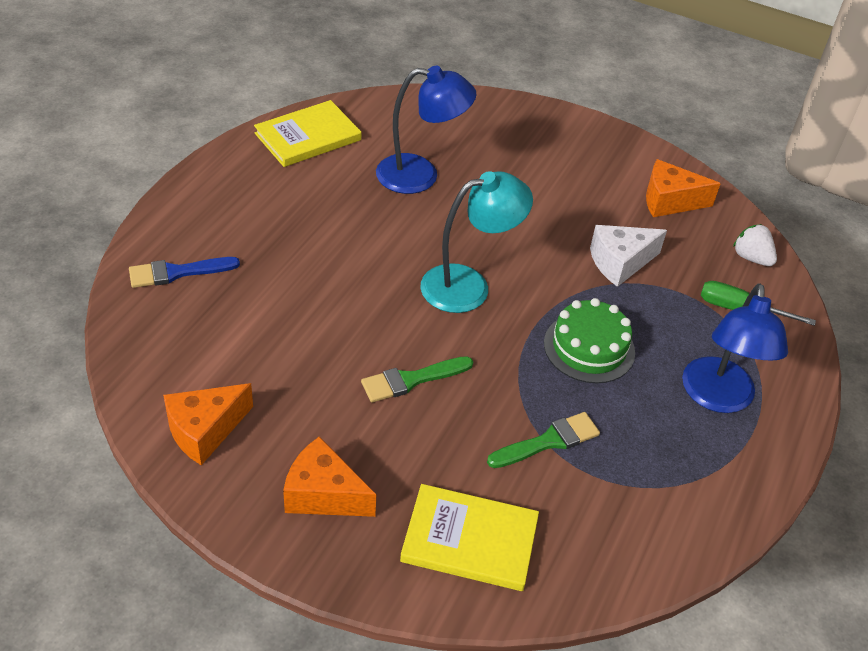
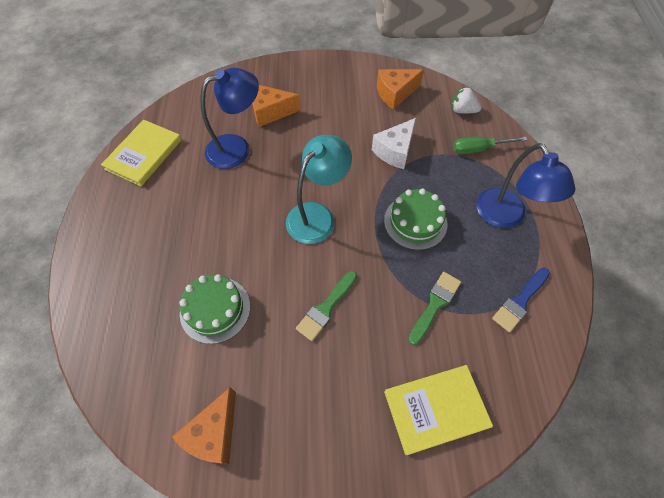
camera: 25 degrees left, 15 degrees up
(177, 272) = (115, 312): blue brush -> blue brush (520, 301)
(284, 320) = (215, 309): none -> green cake
(323, 494) = (325, 433): orange cheese -> orange cheese (271, 112)

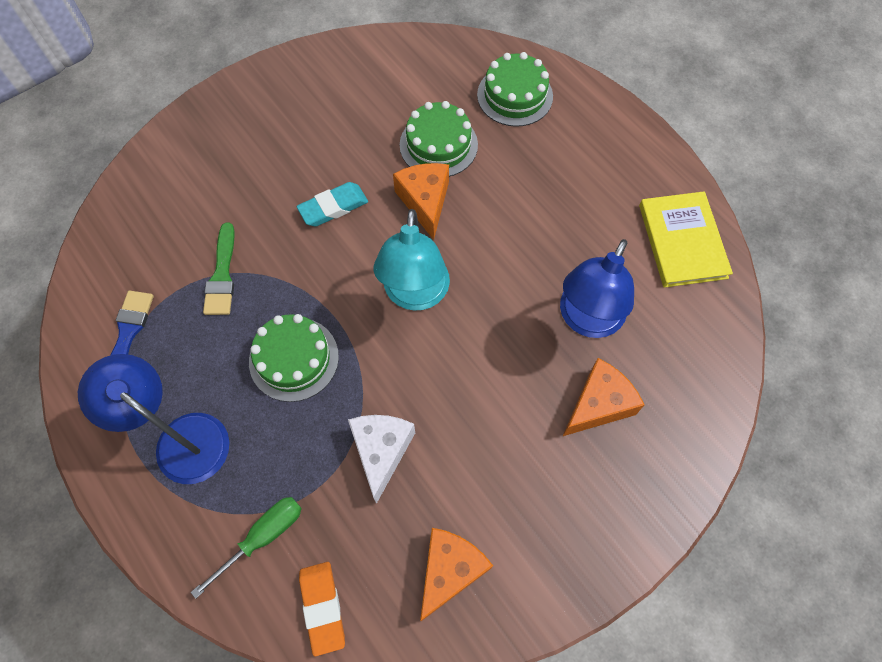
camera: 145 degrees right, 5 degrees up
(125, 314) = (515, 95): none -> green cake
(214, 433) = (357, 69): orange cheese -> orange cheese (425, 202)
(326, 308) = (333, 207): green brush -> turquoise eraser
(436, 409) = (178, 185): yellow book -> none
(462, 110) = (322, 607): white strawberry -> orange eraser

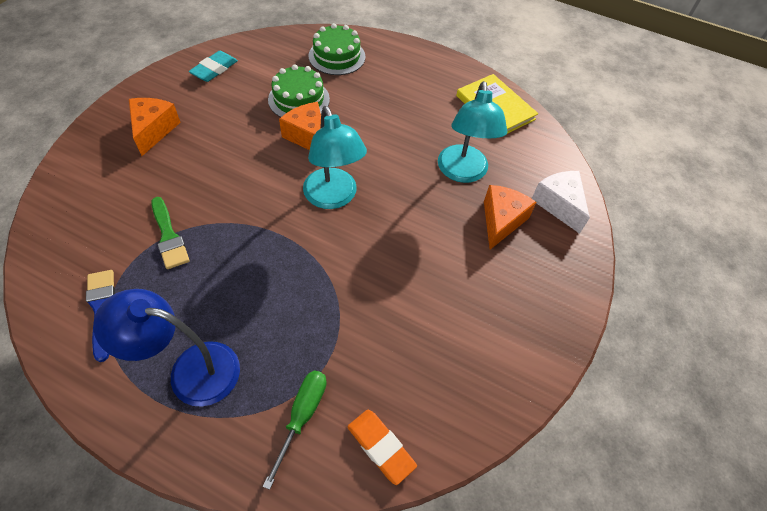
camera: 30 degrees left, 10 degrees down
(294, 359) = (260, 274): green cake -> none
(333, 207) = (239, 161): turquoise eraser -> turquoise eraser (214, 69)
(381, 452) = (366, 312): white cheese -> white cheese (559, 205)
(449, 570) = (463, 373): orange cheese -> orange cheese (154, 130)
(586, 320) = (462, 172): blue lamp -> turquoise lamp

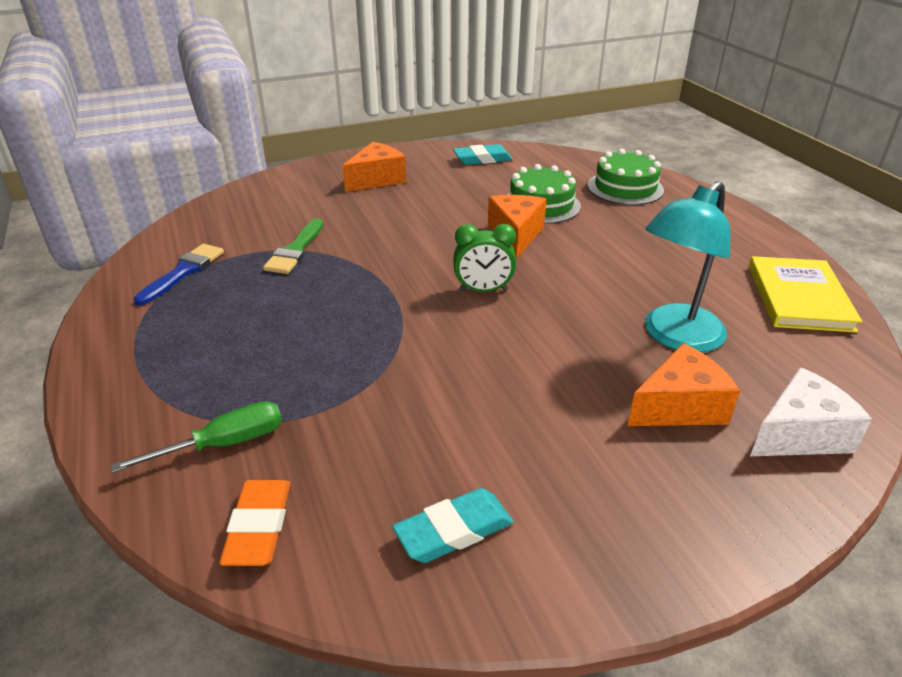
camera: 45 degrees right, 20 degrees down
(191, 370) = (186, 348): blue lamp -> none
(333, 197) = (483, 290): turquoise lamp -> green clock
(471, 371) = (454, 531): none -> turquoise eraser
(559, 205) = (799, 434): white cheese -> white cheese turned 45 degrees clockwise

